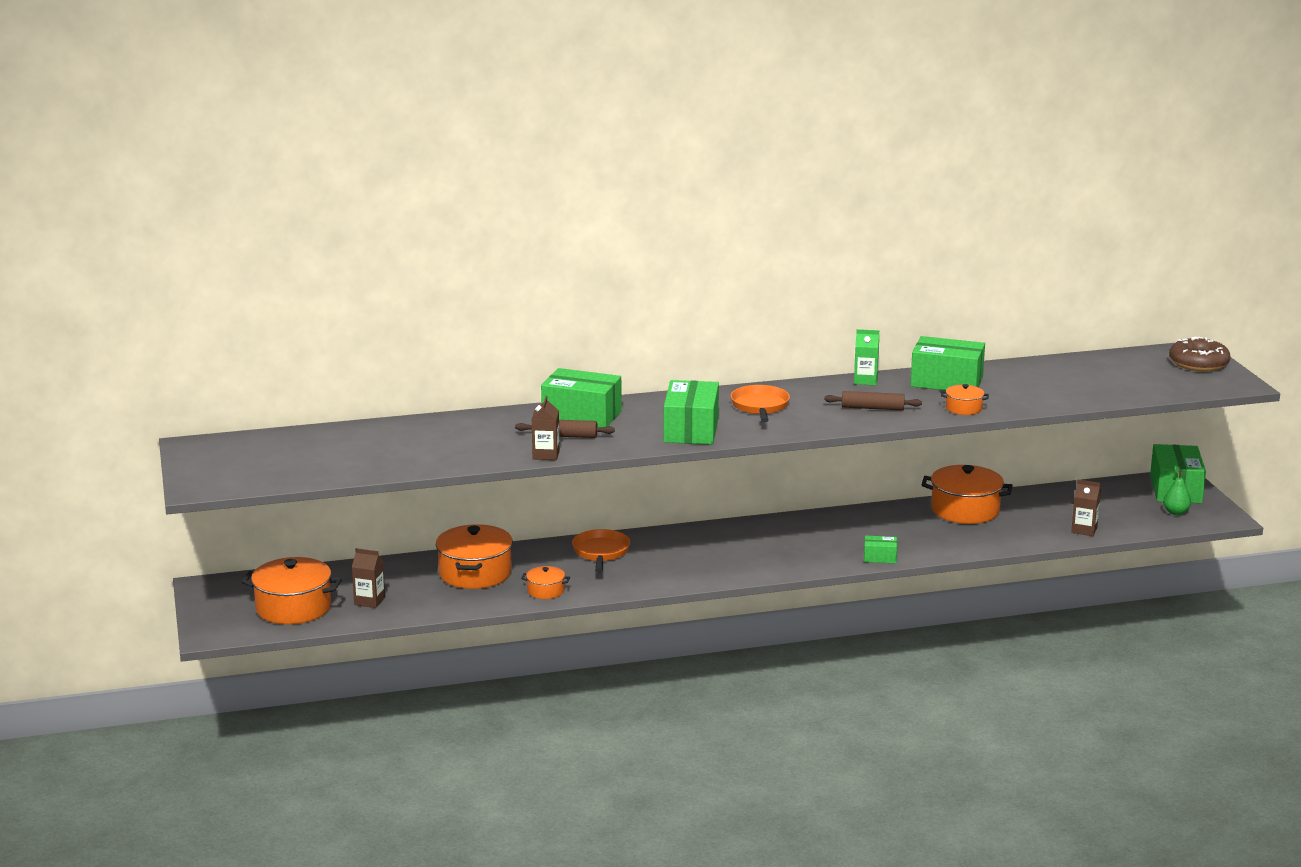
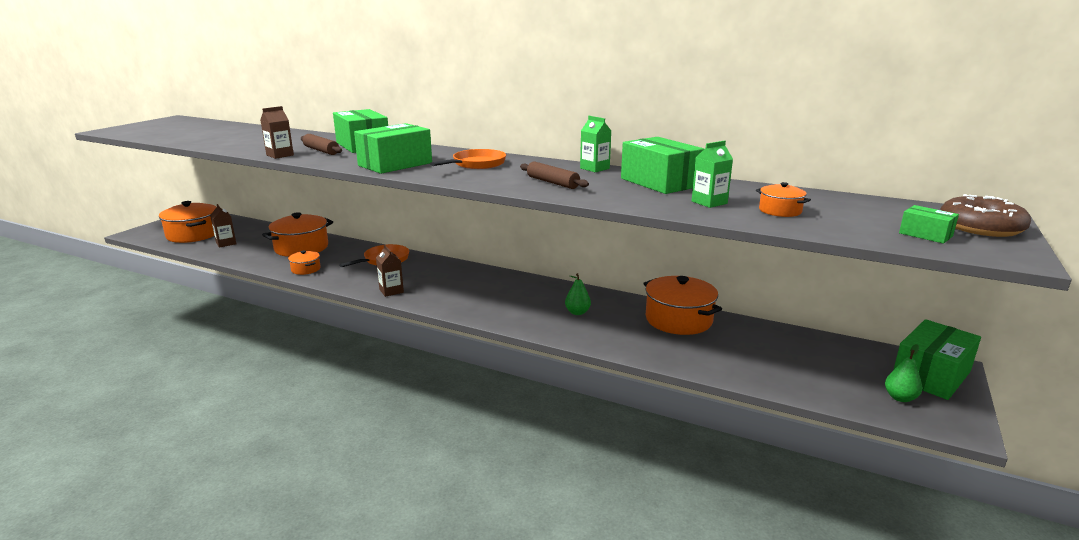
camera: 40 degrees right, 0 degrees up
(880, 534) = (577, 312): none -> green pear
(880, 557) = (542, 329): green box -> green box (925, 234)
(964, 408) = (628, 200): orange pot -> orange pot (780, 211)
(1018, 393) = (709, 202): none -> green carton
(1084, 530) = (766, 376): brown carton -> brown carton (391, 291)

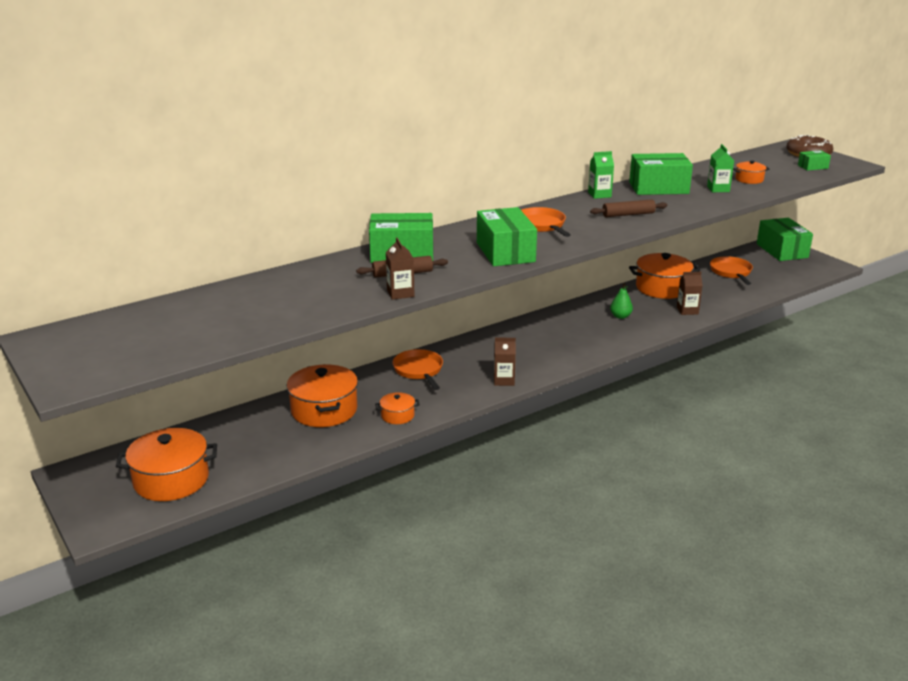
camera: 60 degrees left, 5 degrees up
(226, 243) = (242, 457): brown carton -> brown carton (687, 310)
(791, 351) = (731, 272): none -> orange pan
(900, 398) = (799, 267): green pear -> none

